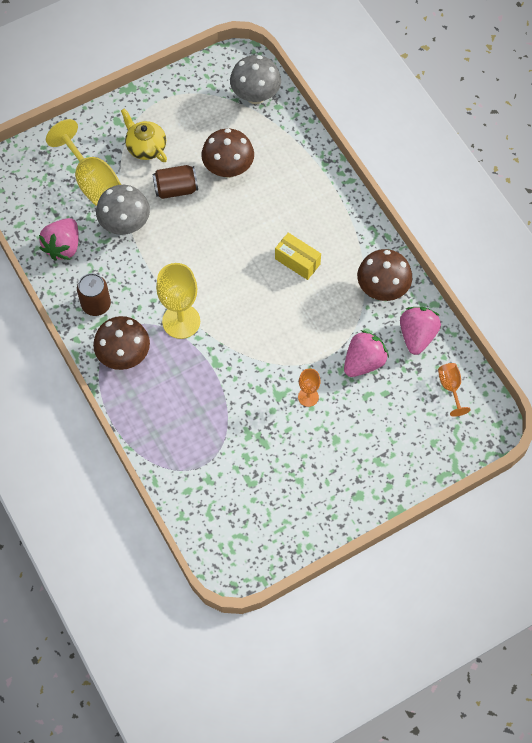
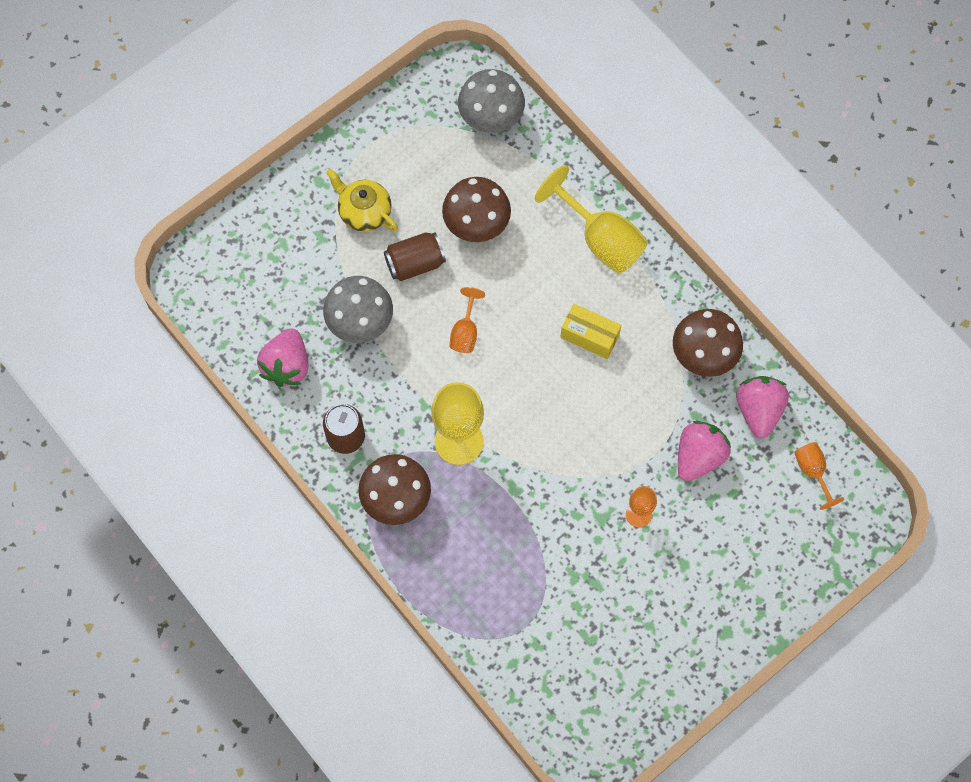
camera: 10 degrees left, 5 degrees up
(92, 180) = (304, 269): yellow goblet -> yellow goblet (600, 239)
(203, 243) = (465, 332): none -> orange goblet

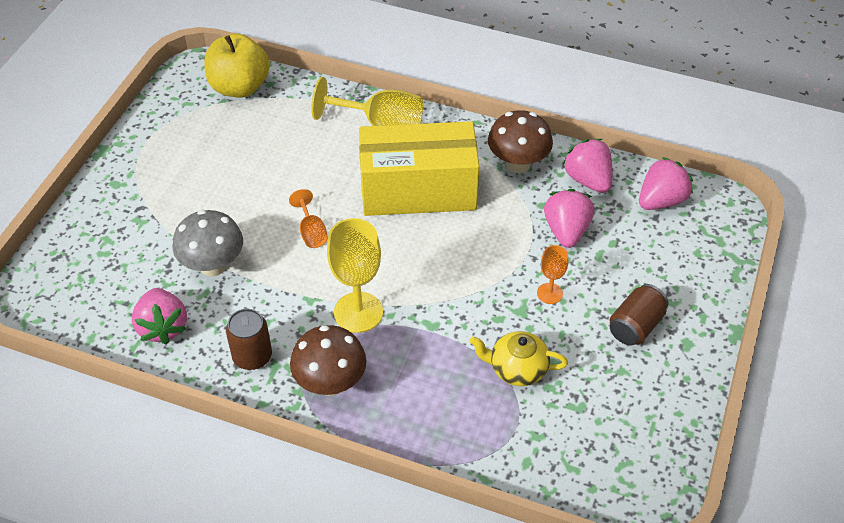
camera: 30 degrees left, 20 degrees down
(364, 212) = (168, 188): yellow teapot -> yellow teapot (517, 369)
(415, 263) = (236, 204): brown can -> brown can (635, 326)
(476, 225) = (272, 157): brown mushroom -> none
(491, 118) = (239, 87): grey mushroom -> yellow apple
(589, 336) = (418, 190): yellow box -> yellow box, size x2.28
(812, 472) = (661, 201): orange goblet -> pink strawberry

